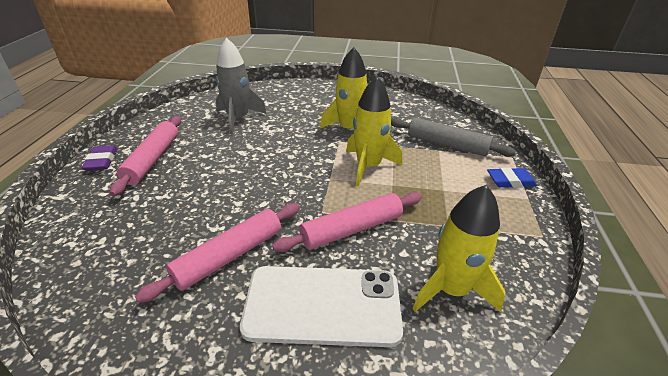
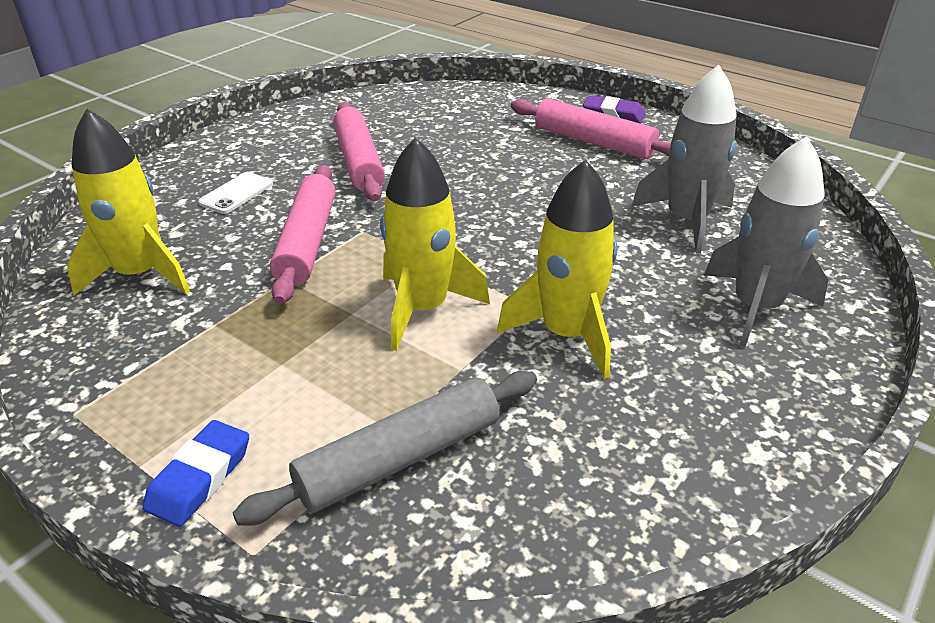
camera: 120 degrees right, 0 degrees up
(296, 99) = (755, 307): none -> grey rocket
(322, 305) = (236, 193): white phone -> white phone, size x0.43

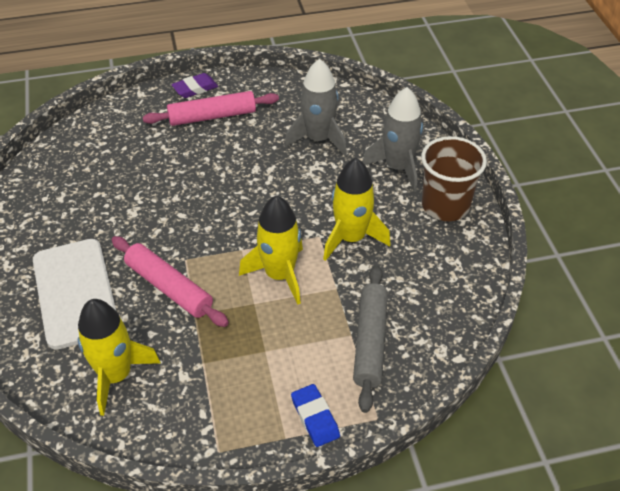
camera: 50 degrees left, 10 degrees up
(236, 193) = (75, 292): white phone -> white phone, size x2.33
(359, 161) = (108, 219): pink rolling pin -> none
(766, 393) = (445, 206): none -> brown cup

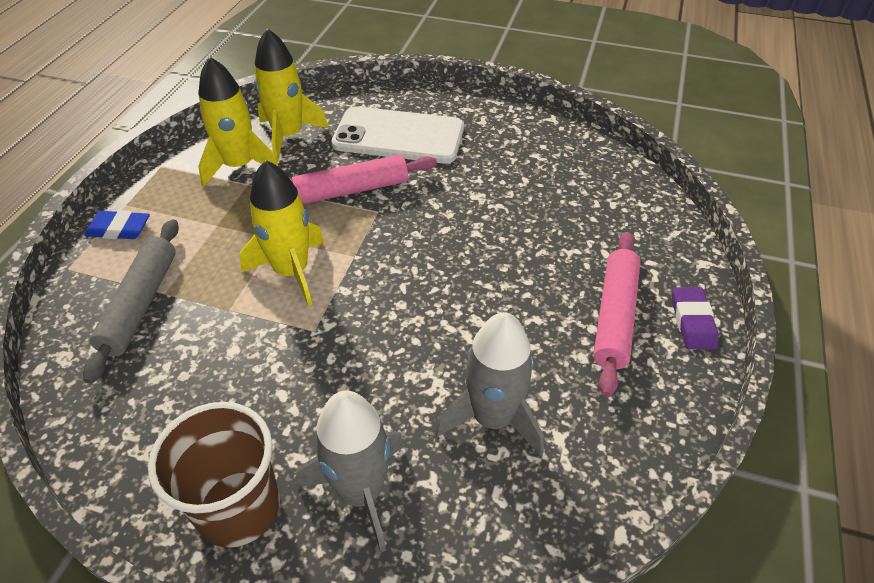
camera: 120 degrees right, 0 degrees up
(351, 238) = (283, 359): yellow rocket -> yellow rocket (239, 166)
(370, 342) = (140, 304): grey rolling pin -> grey rolling pin turned 60 degrees clockwise

